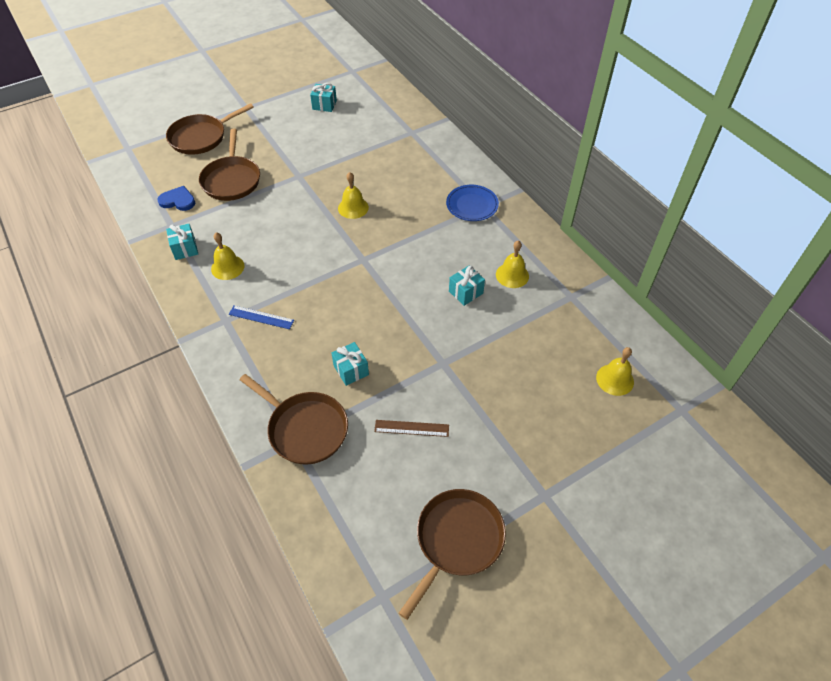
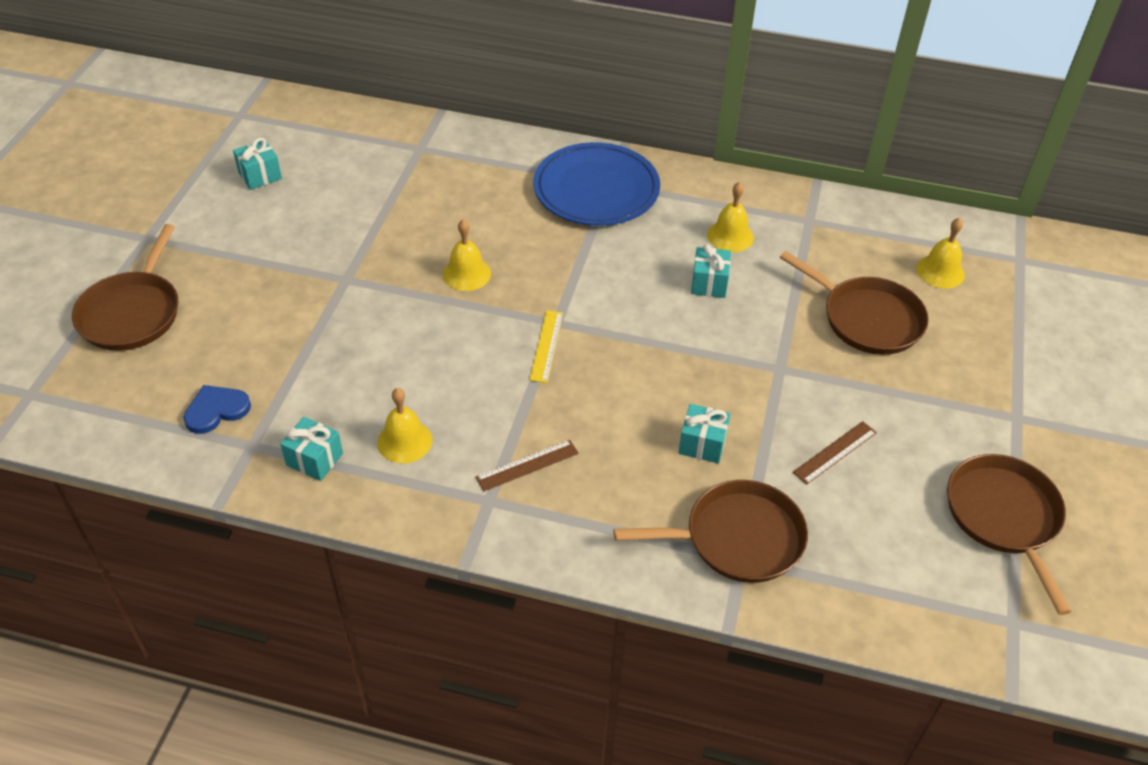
camera: 45 degrees left, 5 degrees down
(232, 180) = (259, 338): brown pan -> brown pan (867, 319)
(261, 317) = (527, 465): blue ruler -> brown ruler
(343, 267) = (547, 346): none -> yellow ruler
(472, 205) = (596, 189): blue plate -> blue plate, size x1.65

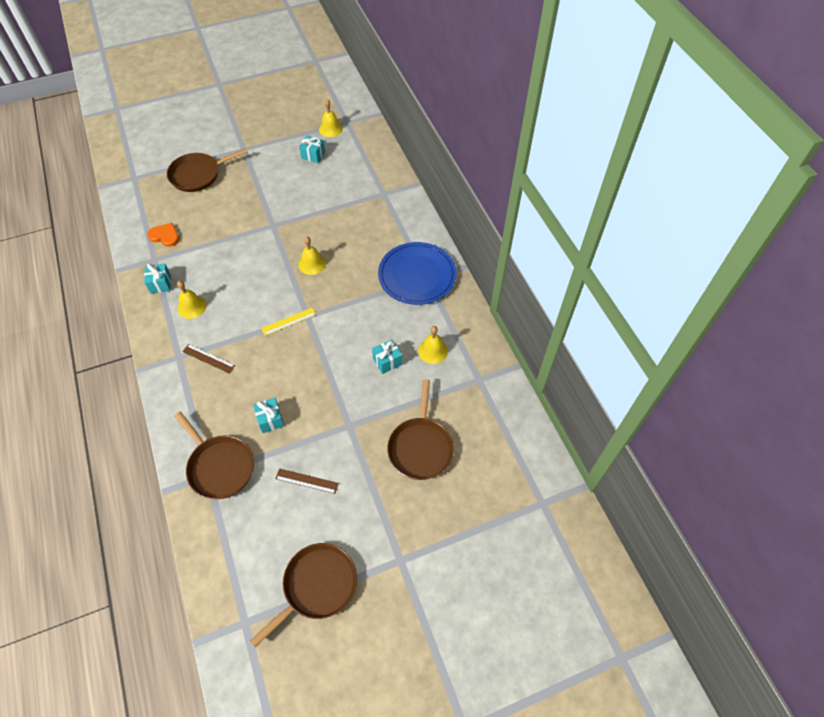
camera: 55 degrees right, 10 degrees up
(216, 410) = (165, 236): blue heart -> orange heart
(940, 271) = (493, 465): yellow bell -> yellow bell (330, 129)

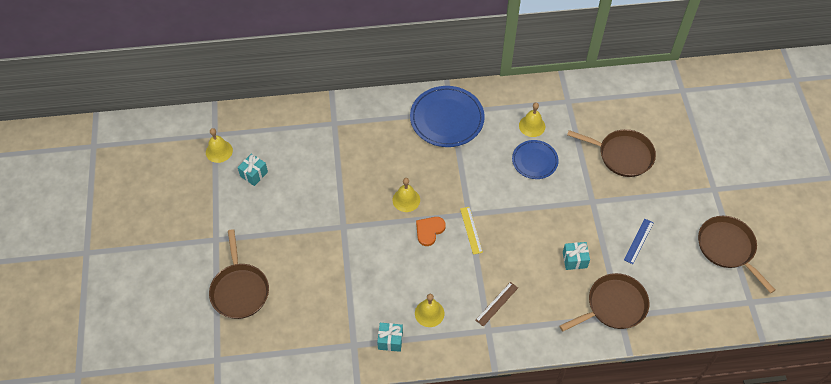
camera: 75 degrees left, 0 degrees up
(165, 236) = (323, 332): orange heart -> orange heart (429, 231)
(307, 481) = (638, 241): brown ruler -> blue ruler
(387, 361) = (534, 161): turquoise gift -> blue plate

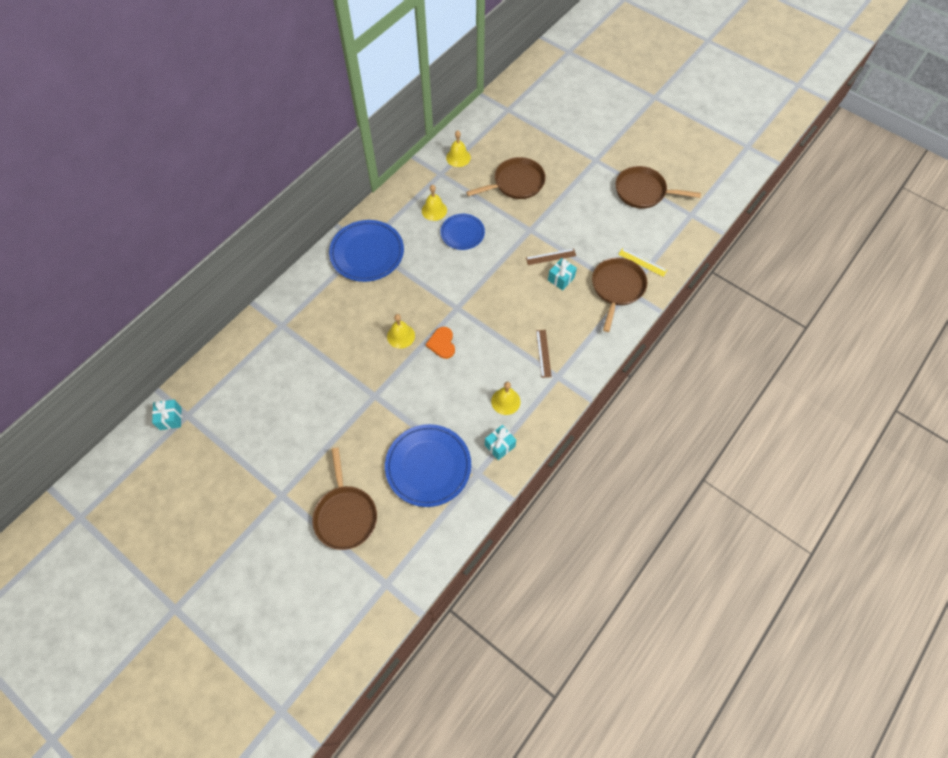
camera: 45 degrees left, 5 degrees up
(219, 151) = (206, 425): yellow bell -> yellow bell (458, 157)
(240, 290) = (345, 515): brown pan -> brown pan turned 45 degrees clockwise
(254, 174) = (257, 418): turquoise gift -> turquoise gift (170, 418)
(326, 308) = (428, 466): none -> blue plate
(471, 230) = (471, 318): yellow ruler -> yellow ruler (642, 262)
(585, 236) = (550, 256): none -> brown ruler
(638, 241) = (587, 232): blue ruler -> none

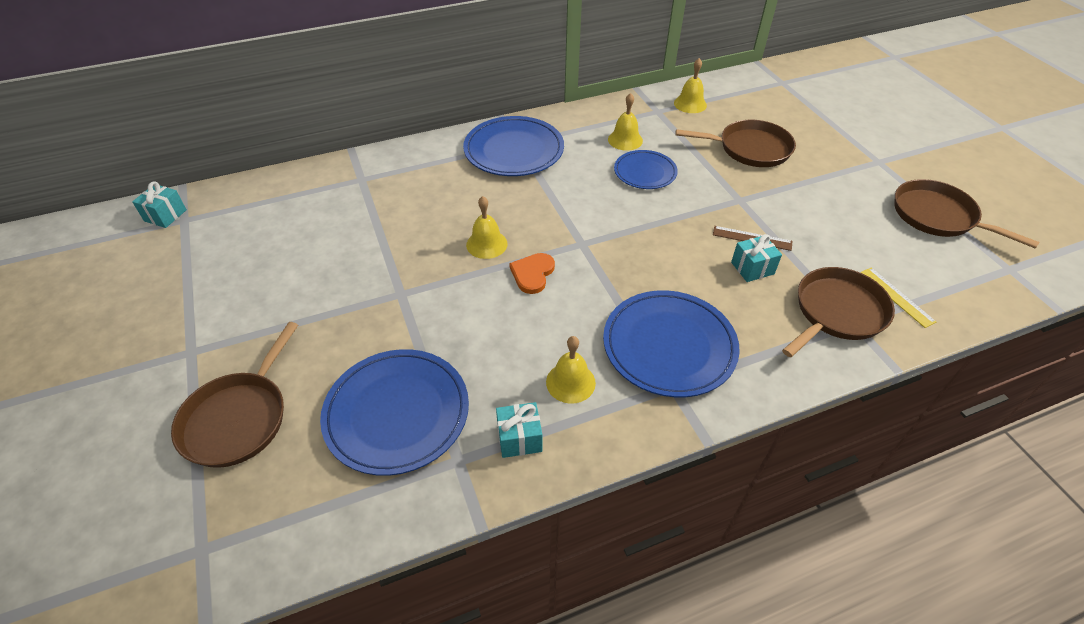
camera: 30 degrees right, 15 degrees down
(543, 353) = (669, 346): brown ruler -> blue plate

